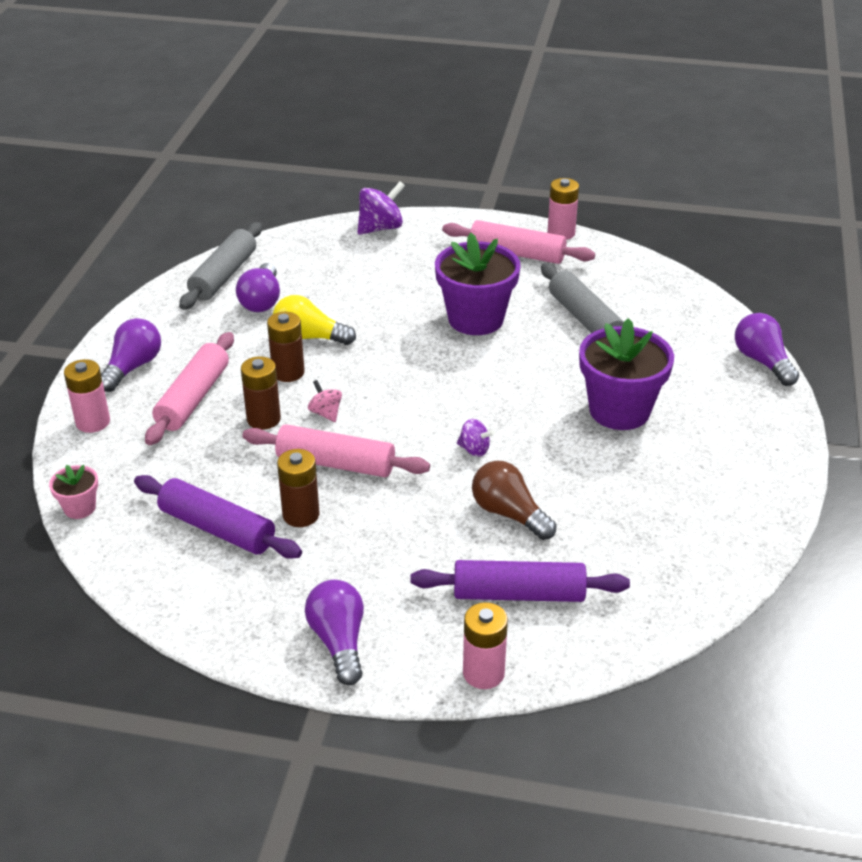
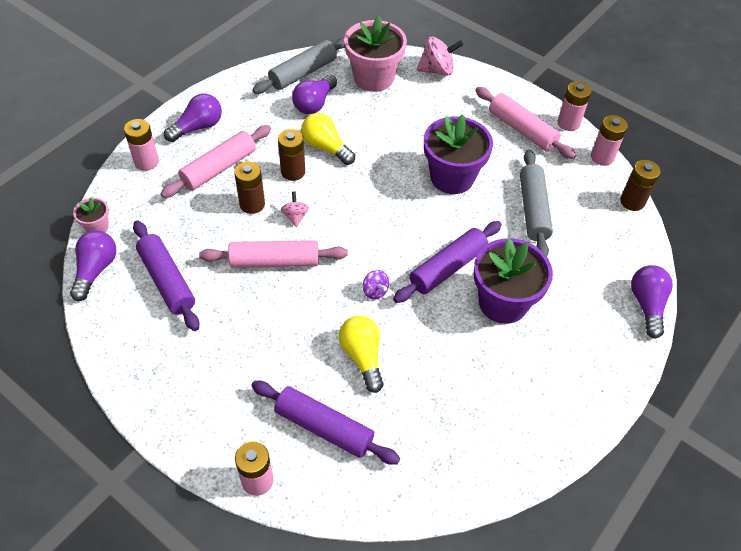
camera: 25 degrees right, 15 degrees up
(301, 515) = (225, 294): brown battery -> brown battery (632, 201)
(313, 256) = (373, 78): none -> pink flower pot
(336, 463) = (275, 261): pink rolling pin -> pink rolling pin turned 45 degrees counterclockwise
(339, 642) = (183, 408): purple light bulb -> purple light bulb (96, 270)
(380, 228) = (437, 70): purple spinning top -> pink spinning top
(509, 514) = (362, 357): brown light bulb -> yellow light bulb
(536, 401) = (447, 268): none -> purple rolling pin
(619, 251) = (602, 157): none -> pink battery

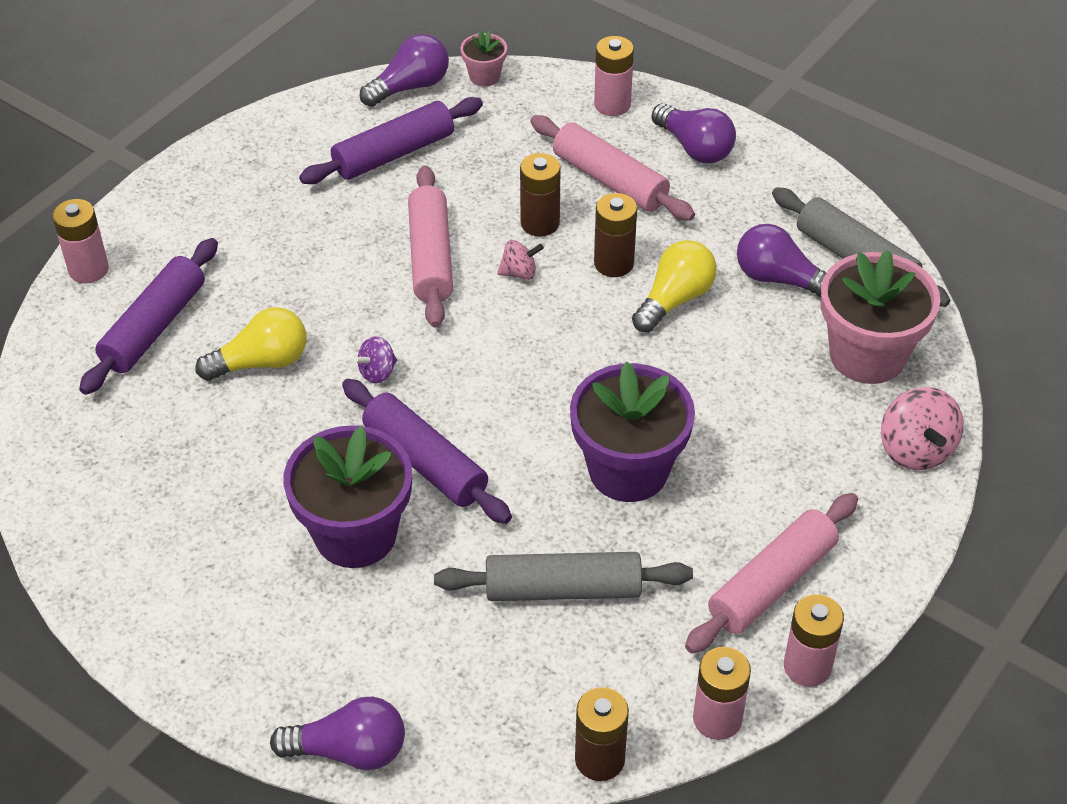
camera: 90 degrees right, 5 degrees down
(96, 270) = (410, 87): purple light bulb -> purple light bulb turned 45 degrees counterclockwise

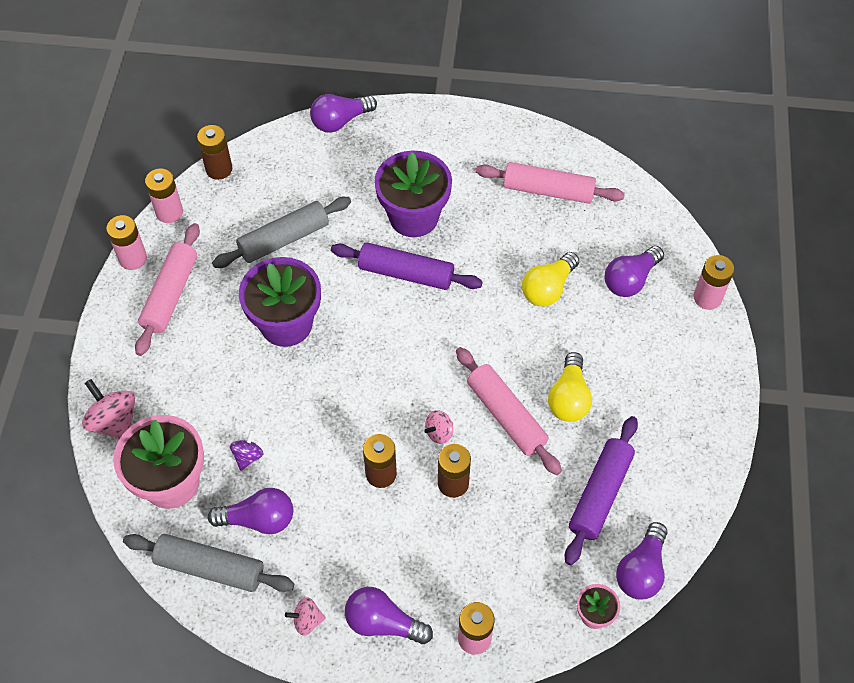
camera: 150 degrees right, 10 degrees up
(154, 327) = (630, 280): purple rolling pin -> purple light bulb
(377, 372) = (475, 315): purple spinning top -> purple spinning top (248, 456)
(610, 180) = (428, 552): pink rolling pin -> pink rolling pin (548, 191)
(674, 299) = (322, 463): yellow light bulb -> yellow light bulb (569, 398)
(772, 178) = (307, 620): none -> pink spinning top

